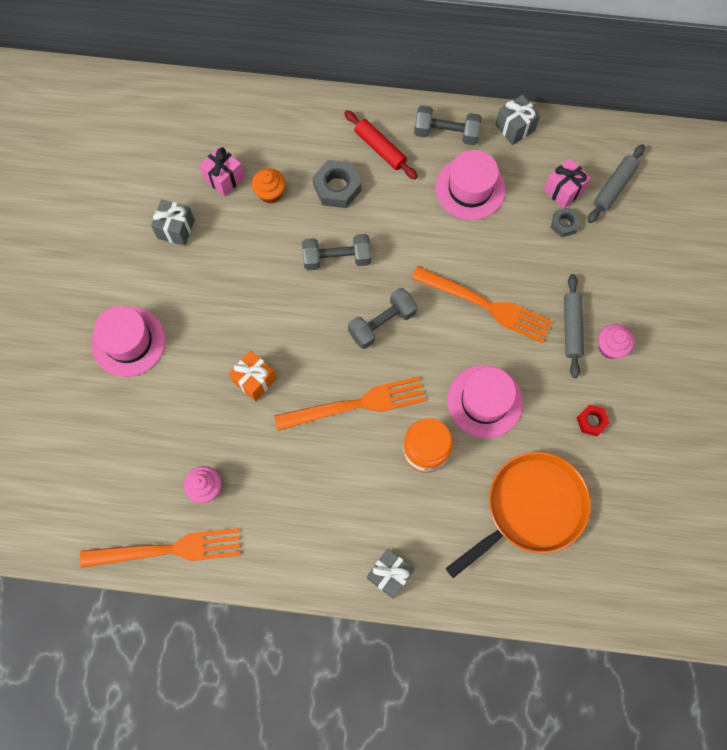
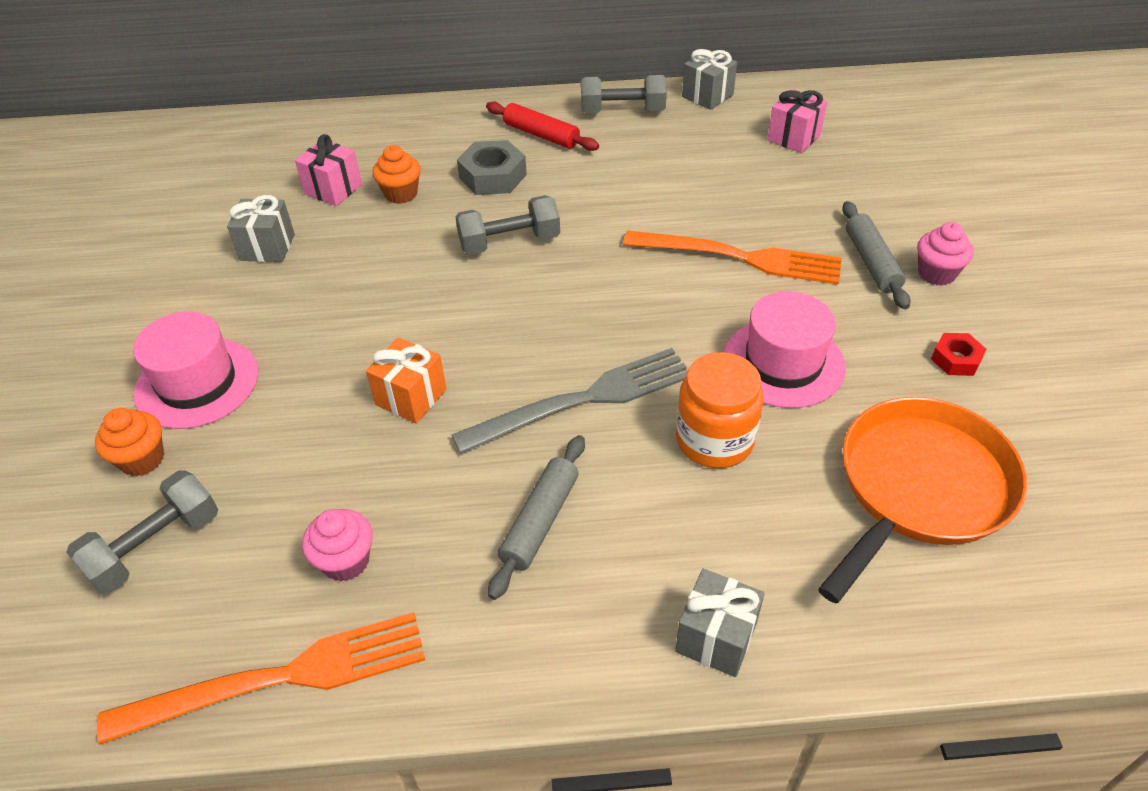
camera: 10 degrees left, 25 degrees down
(97, 394) = (142, 459): none -> orange cupcake
(356, 404) = (584, 400): orange fork -> grey fork
(382, 323) = (595, 300): grey dumbbell -> grey dumbbell (155, 546)
(470, 188) = (672, 152): pink hat -> none
(564, 224) = (809, 166): grey nut -> none
(614, 187) = (856, 126): grey rolling pin -> grey rolling pin (540, 521)

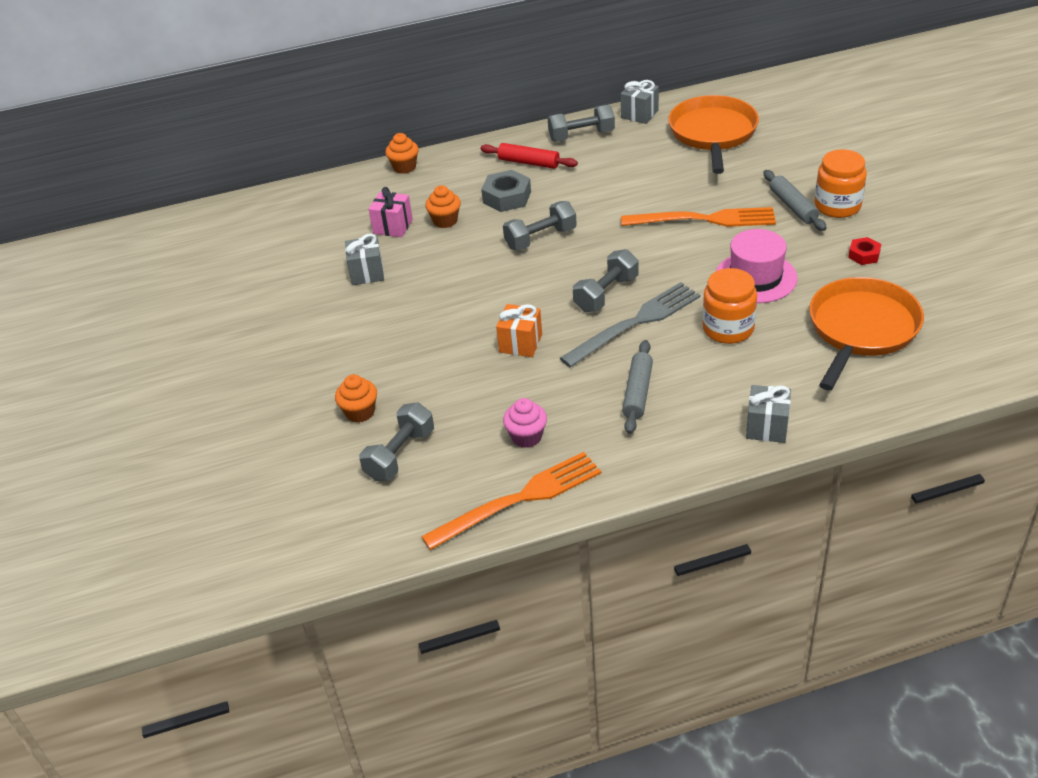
camera: 10 degrees left, 5 degrees down
(197, 383) = (369, 363): pink hat -> none
(388, 114) = (404, 167): none -> orange cupcake
(561, 344) = (606, 294): none -> grey dumbbell
(793, 138) = (713, 134): pink gift -> orange pan
(936, 273) = (837, 206): pink cupcake -> orange jar

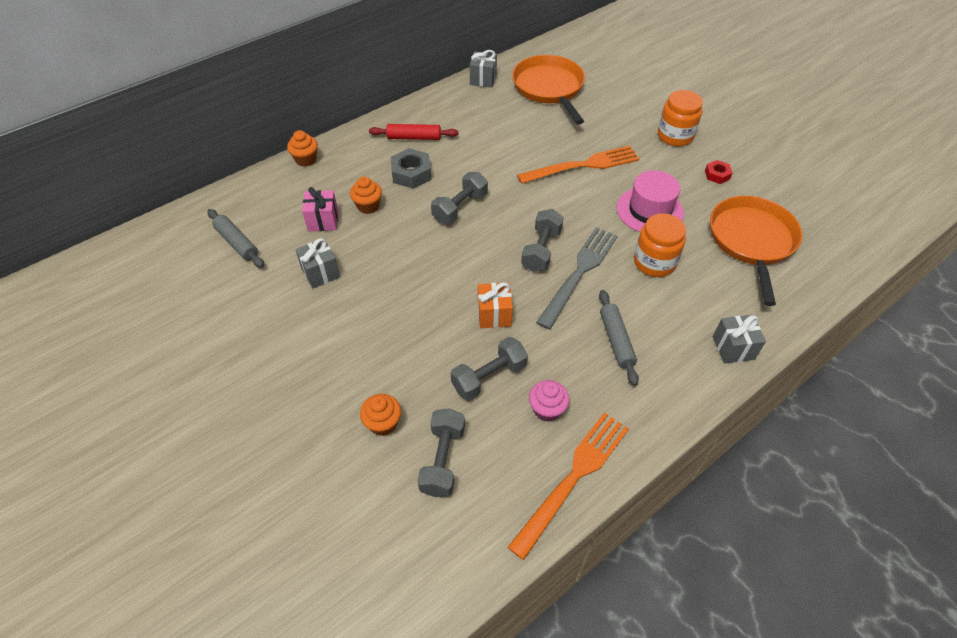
camera: 25 degrees left, 10 degrees up
(581, 135) = (446, 106): grey dumbbell -> grey dumbbell (489, 377)
(793, 207) = (643, 142): grey rolling pin -> grey rolling pin (237, 243)

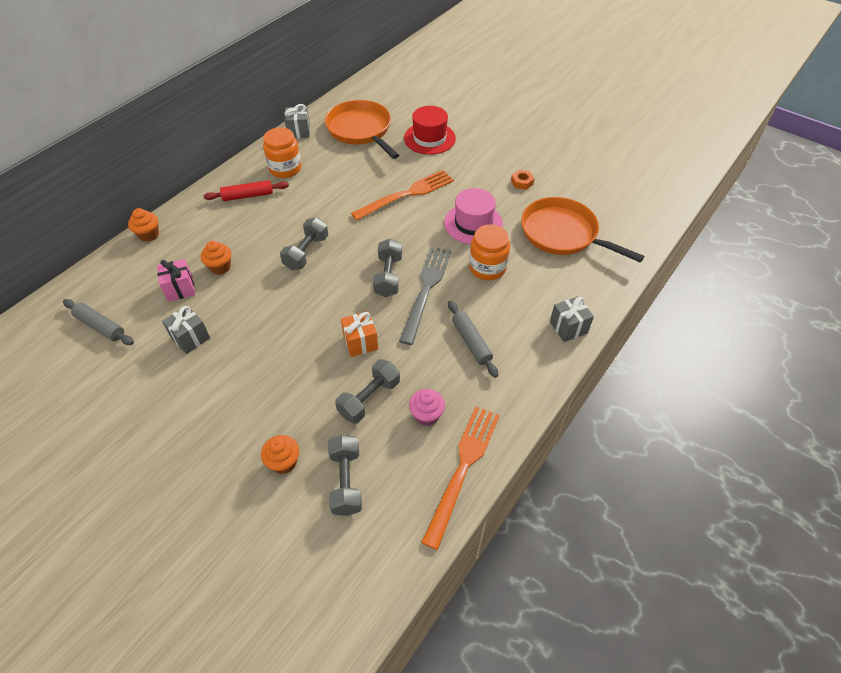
camera: 15 degrees left, 0 degrees up
(411, 173) = (253, 229): grey nut -> none
(623, 109) = (429, 138): none -> red hat
(675, 136) = (479, 154): orange jar -> orange jar (285, 168)
(717, 175) = (522, 182): red nut -> orange nut
(751, 241) = (562, 234): orange pan -> orange pan turned 45 degrees counterclockwise

